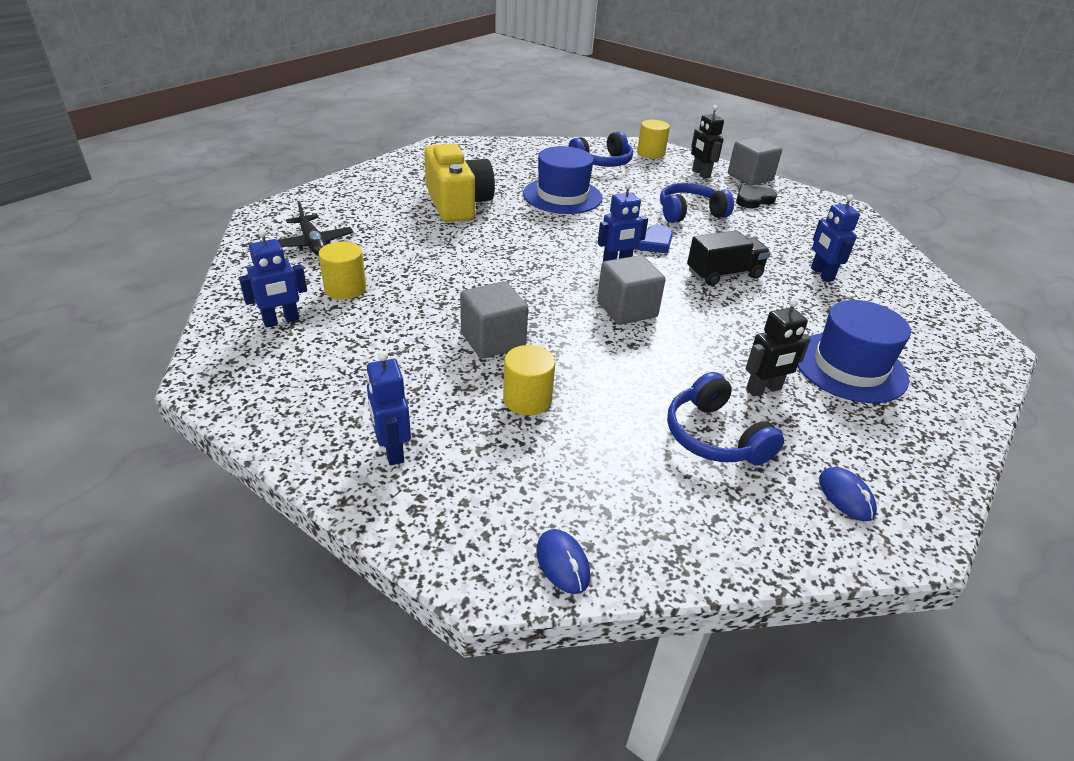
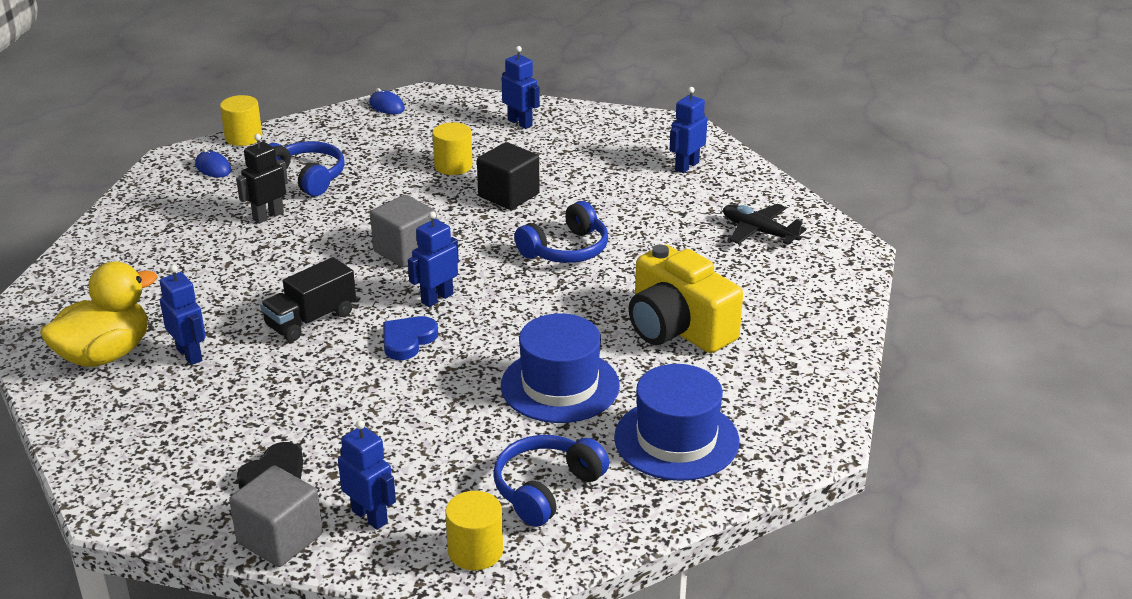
camera: 160 degrees right, 5 degrees down
(345, 289) = (672, 201): yellow cylinder -> yellow cylinder (243, 137)
(493, 340) = (508, 195): grey cube -> black cube
(690, 213) = (370, 410): blue headphones -> blue headphones (566, 250)
(700, 174) = (370, 516): black robot -> blue robot
(849, 367) = (185, 253): blue hat -> blue hat (676, 439)
(892, 291) = (105, 355): none -> yellow duck

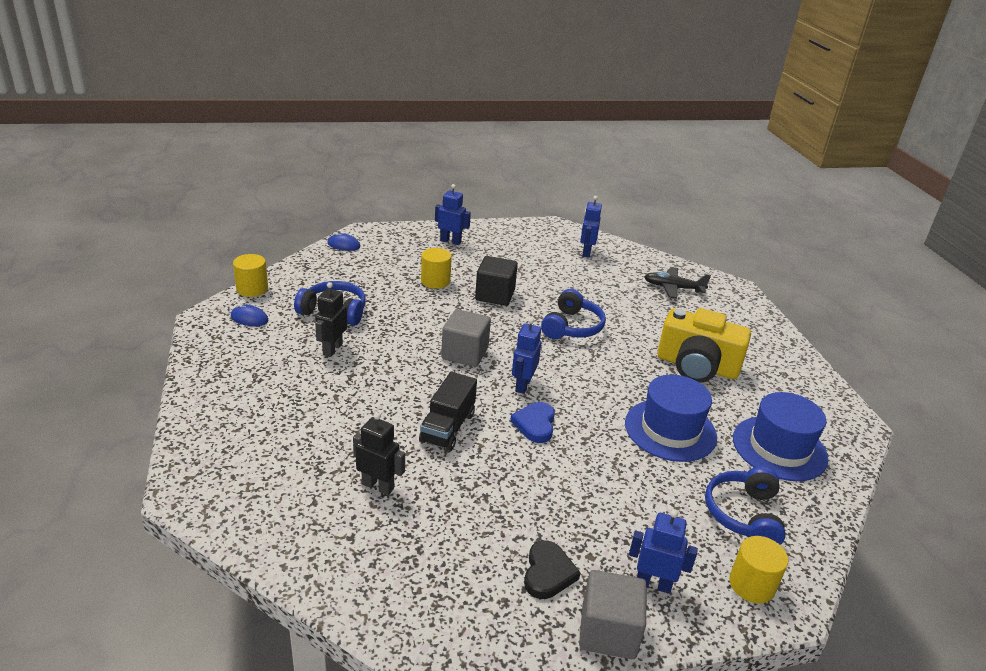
camera: 30 degrees left, 0 degrees up
(105, 355) = (303, 508): yellow duck -> none
(190, 355) = (378, 486): blue robot -> black robot

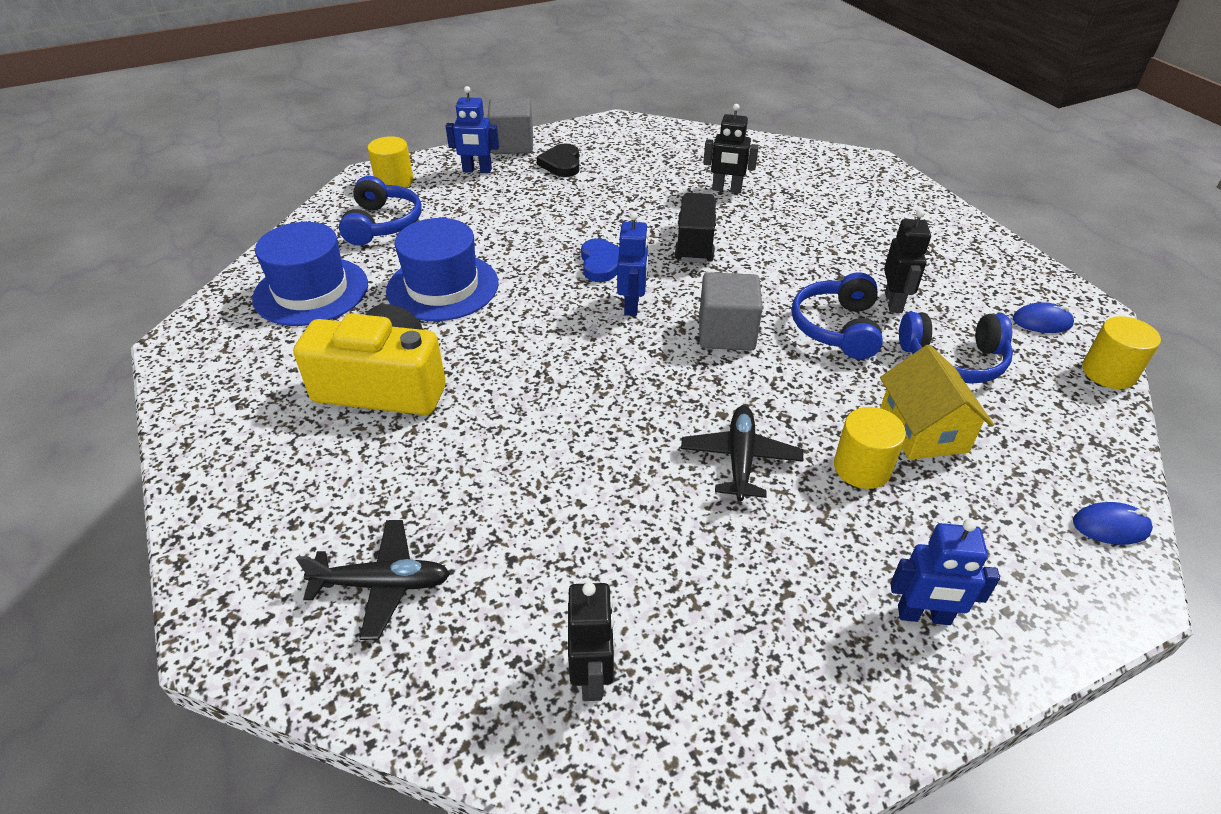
camera: 170 degrees right, 10 degrees up
(389, 287) = (923, 430): none -> yellow house
(495, 295) = (740, 459): black cube -> black plane
(572, 327) = (586, 418): blue headphones -> blue headphones (837, 328)
(586, 252) = (592, 676): blue robot -> black robot

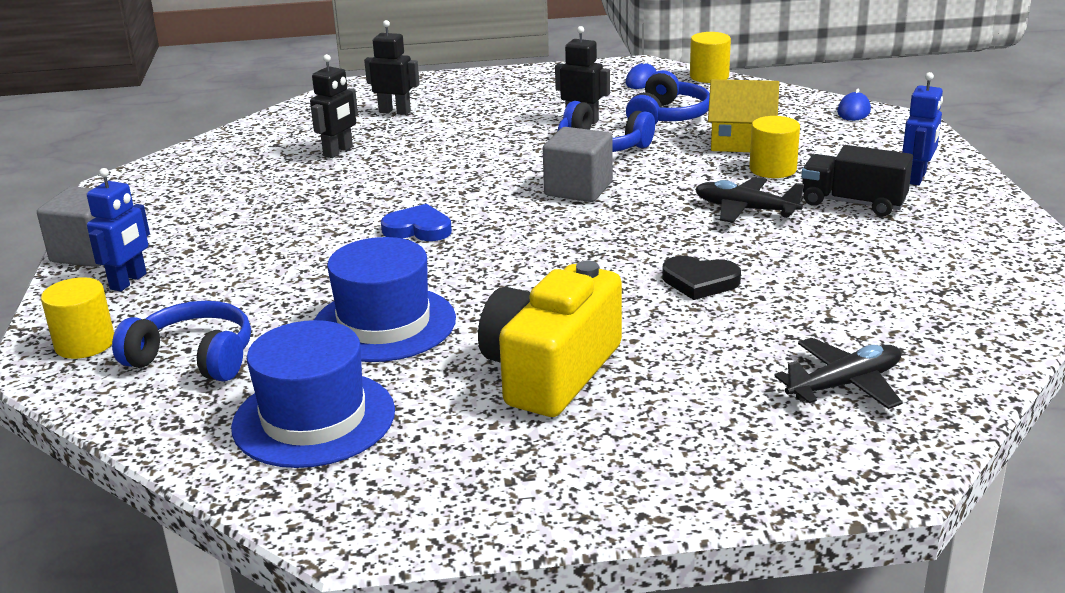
camera: 70 degrees left, 15 degrees down
(383, 584) = (844, 384): black plane -> black plane turned 45 degrees clockwise
(561, 164) = (179, 227): black heart -> black heart (700, 282)
(592, 676) = (955, 297): black robot -> black robot (395, 112)
(632, 305) = (504, 224): blue robot -> none
(695, 244) = (423, 181): black truck -> black truck (853, 203)

